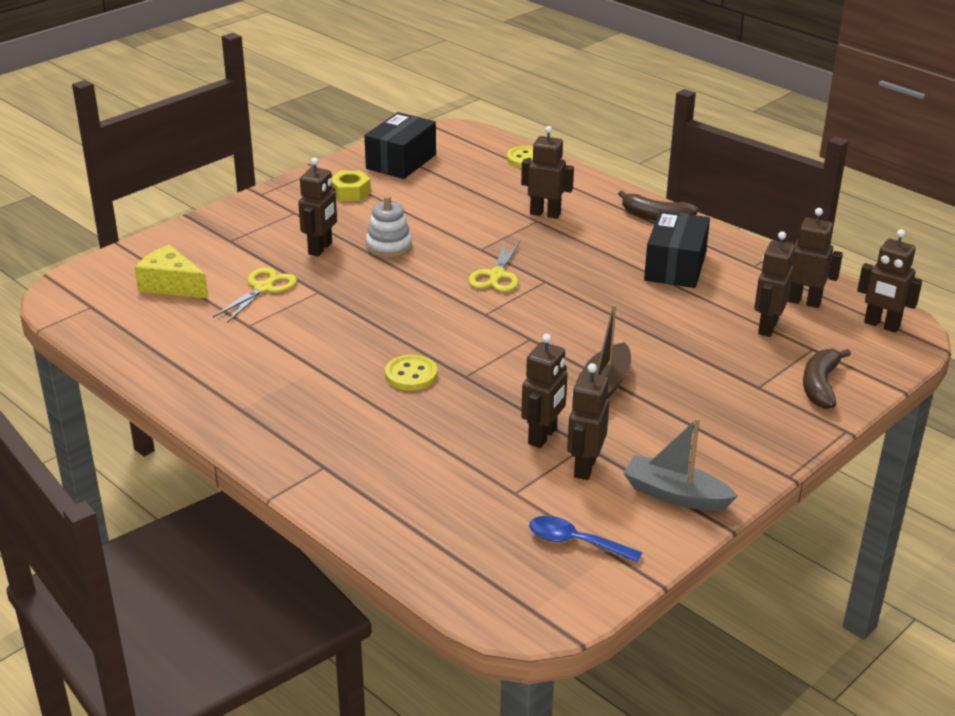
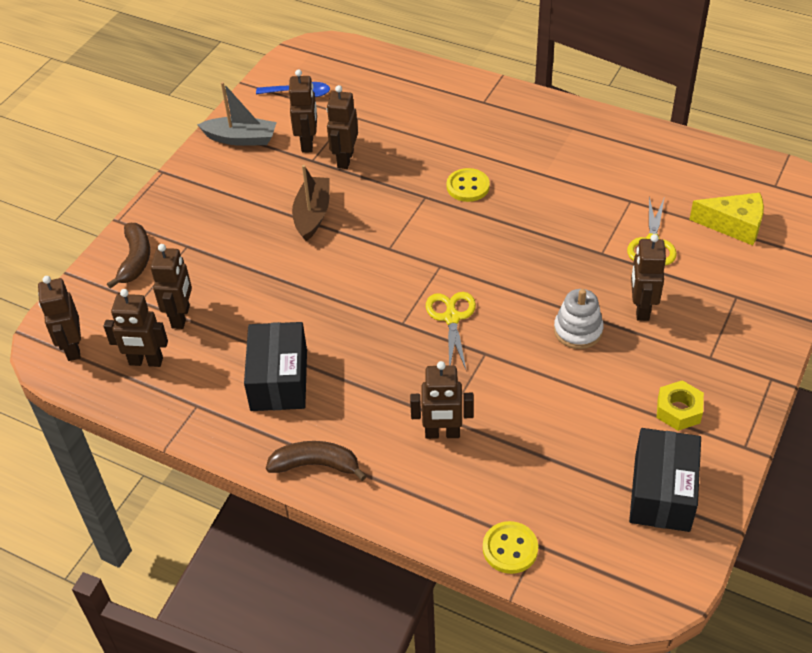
camera: 165 degrees right, 15 degrees up
(881, 325) = (72, 348): brown robot -> brown robot turned 120 degrees counterclockwise

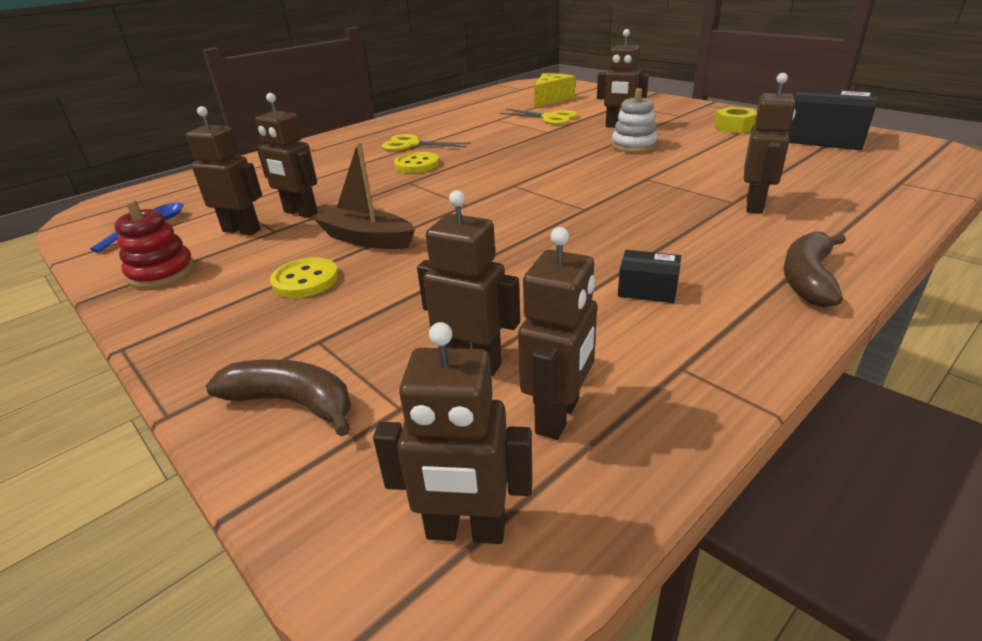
camera: 70 degrees left, 15 degrees down
(241, 139) = (161, 272): grey boat -> red stacking toy
(279, 380) = (647, 290): black box -> black box, size x0.50
(452, 317) = (590, 187): yellow scissors -> yellow scissors (411, 144)
(510, 549) = (911, 192): yellow button -> yellow button (305, 280)

